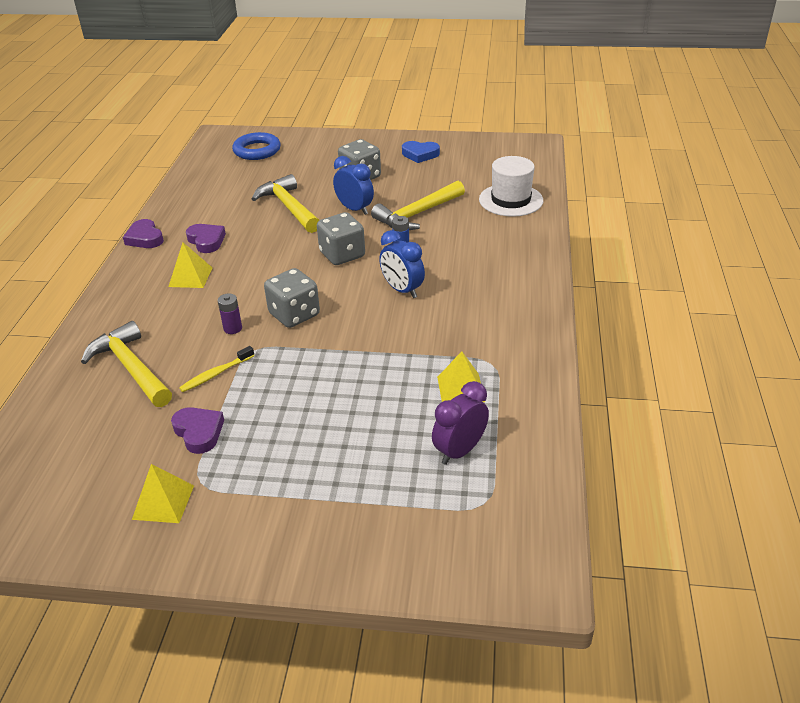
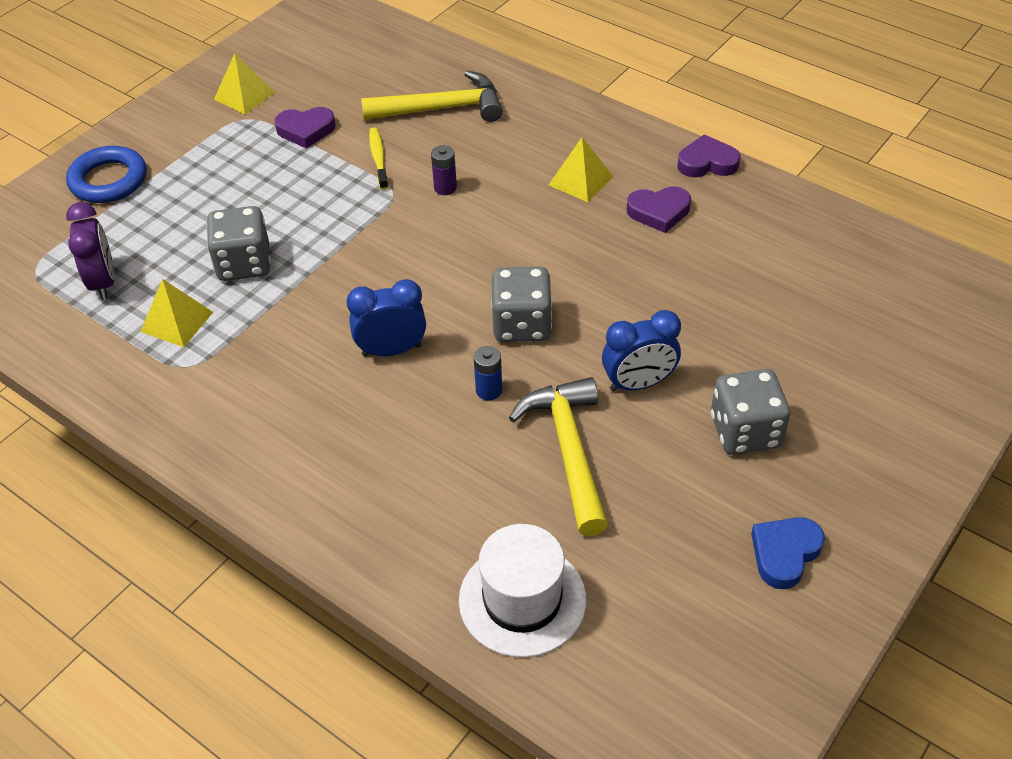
camera: 120 degrees right, 10 degrees up
(257, 150) = (930, 336): blue ring -> blue ring (108, 180)
(289, 207) = (697, 314): yellow hammer -> none
(294, 314) = (427, 240): grey dice -> grey dice (244, 264)

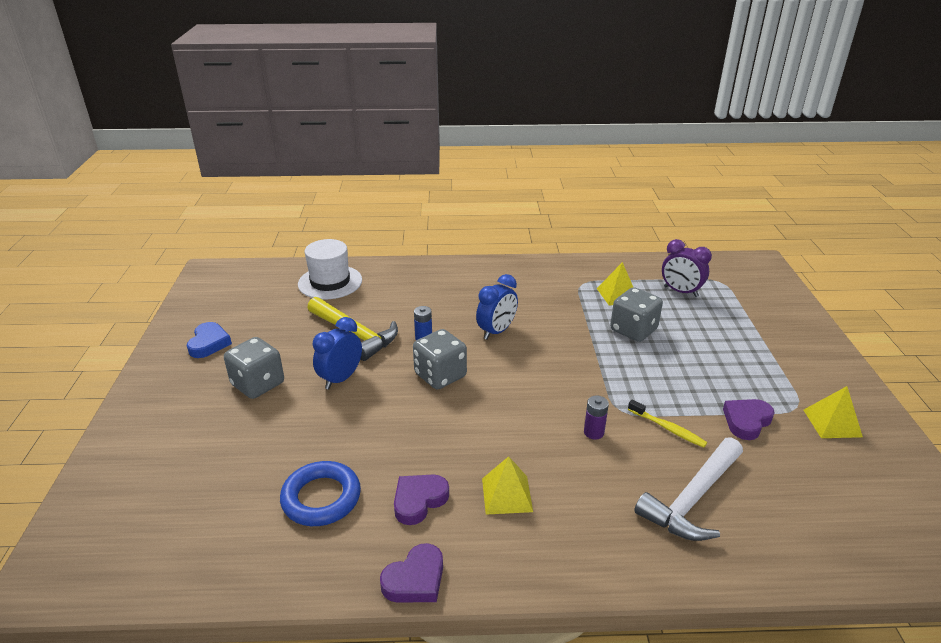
camera: 140 degrees right, 15 degrees down
(108, 180) = (781, 330): blue ring -> blue ring (321, 498)
(441, 109) = (692, 499): yellow hammer -> white hammer

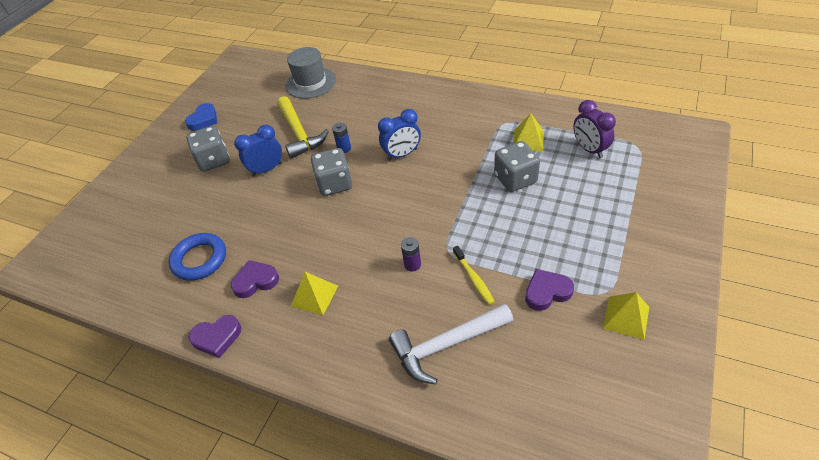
camera: 30 degrees right, 15 degrees up
(330, 282) = (310, 83): white hat -> grey hat

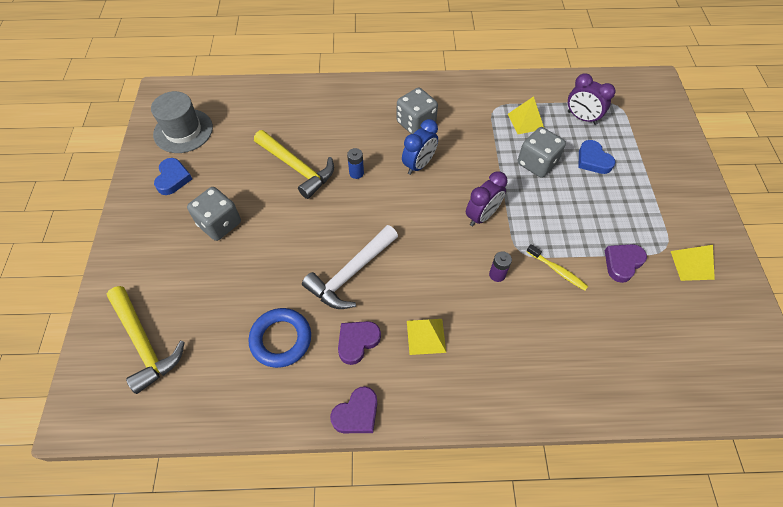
camera: 30 degrees left, 10 degrees up
(106, 230) = (144, 343): none -> yellow hammer
(267, 169) = (288, 218): blue clock -> none
(310, 83) = (271, 106): grey hat -> grey hat (183, 131)
(335, 184) = (371, 214): grey dice -> grey dice (416, 123)
(431, 211) = (482, 216): none -> purple clock
(446, 345) = (571, 340): white hammer -> white hammer (351, 273)
(576, 190) = (593, 160): none -> blue heart

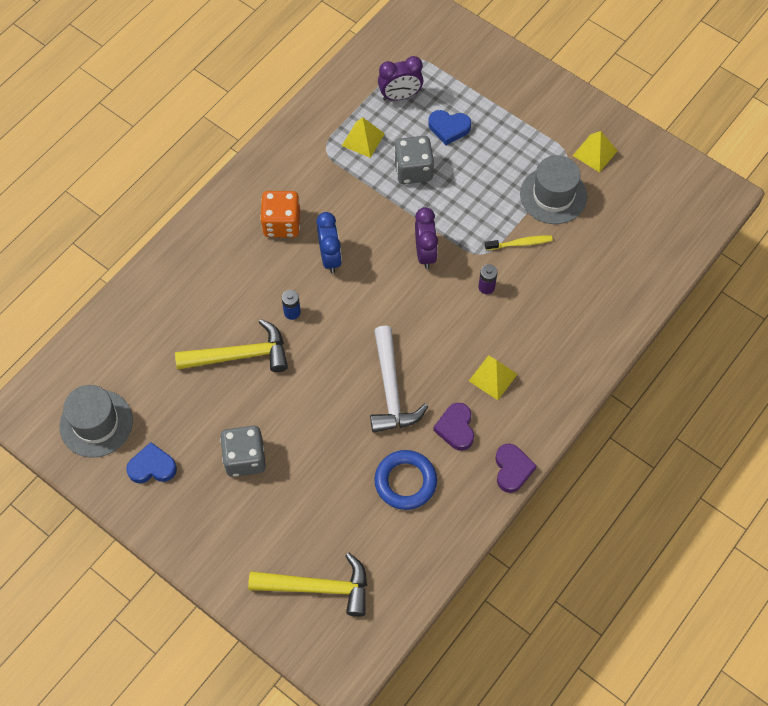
camera: 50 degrees left, 5 degrees up
(173, 178) = (152, 467): blue heart -> blue heart turned 45 degrees counterclockwise
(416, 123) = (281, 224): grey dice -> orange dice
(622, 263) = (553, 195): purple heart -> grey hat

